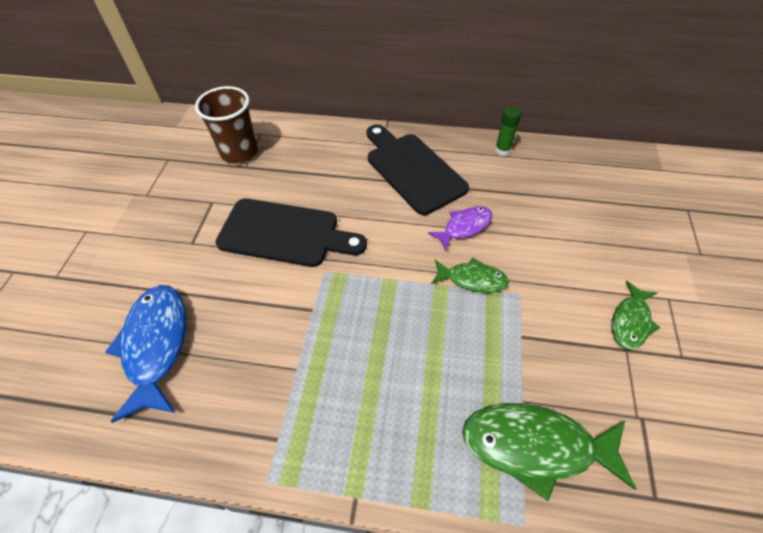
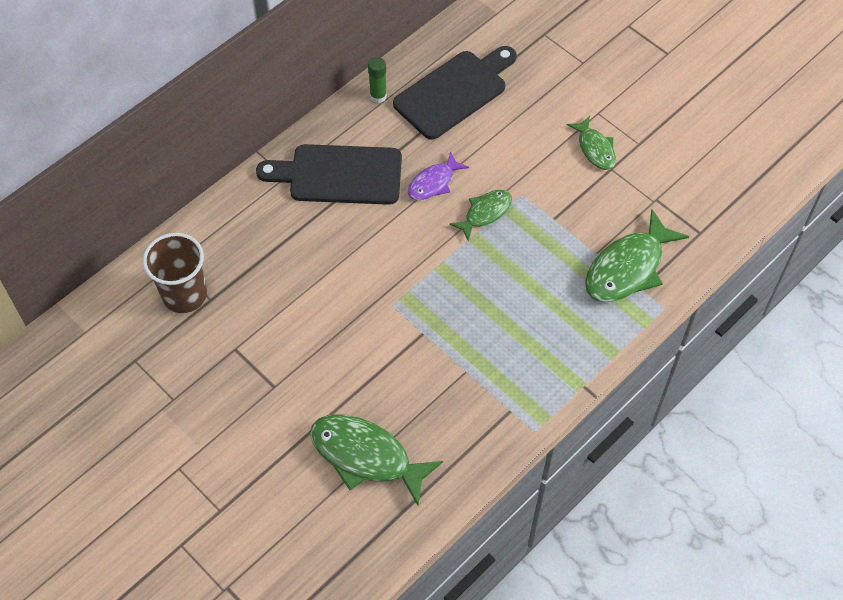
camera: 55 degrees left, 5 degrees up
(156, 345) = (366, 456): blue fish -> green fish
(285, 234) = (327, 311): black cutting board -> black cutting board (454, 92)
(464, 227) = (433, 183): purple fish -> purple fish turned 135 degrees counterclockwise

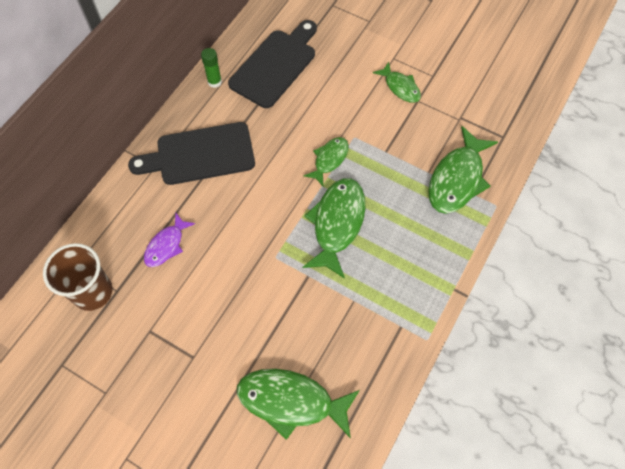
camera: 15 degrees left, 5 degrees up
(433, 183) = (280, 144): purple fish -> purple fish (166, 245)
(472, 285) = (337, 224): none -> green fish

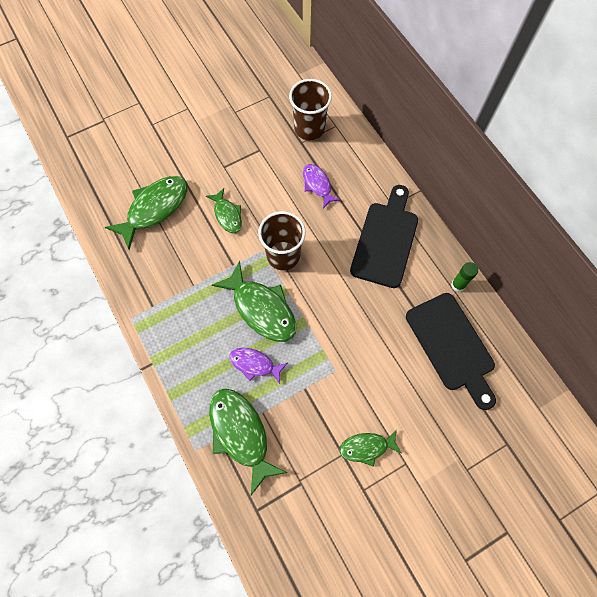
camera: 120 degrees right, 5 degrees up
(269, 234) = (283, 255): none -> brown cup
(329, 159) = (324, 336): green fish -> green fish (227, 215)
(392, 200) = (254, 364): none -> purple fish

